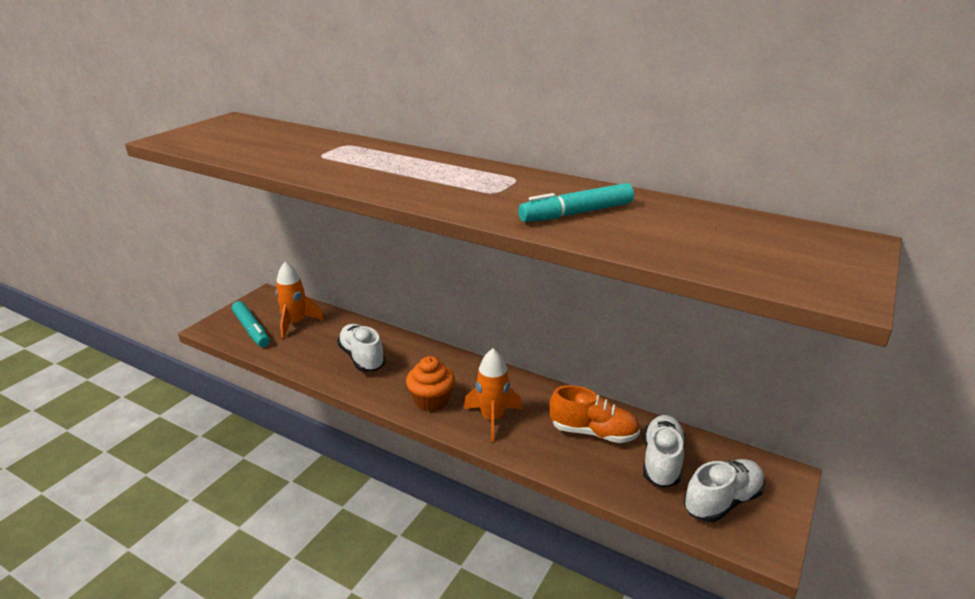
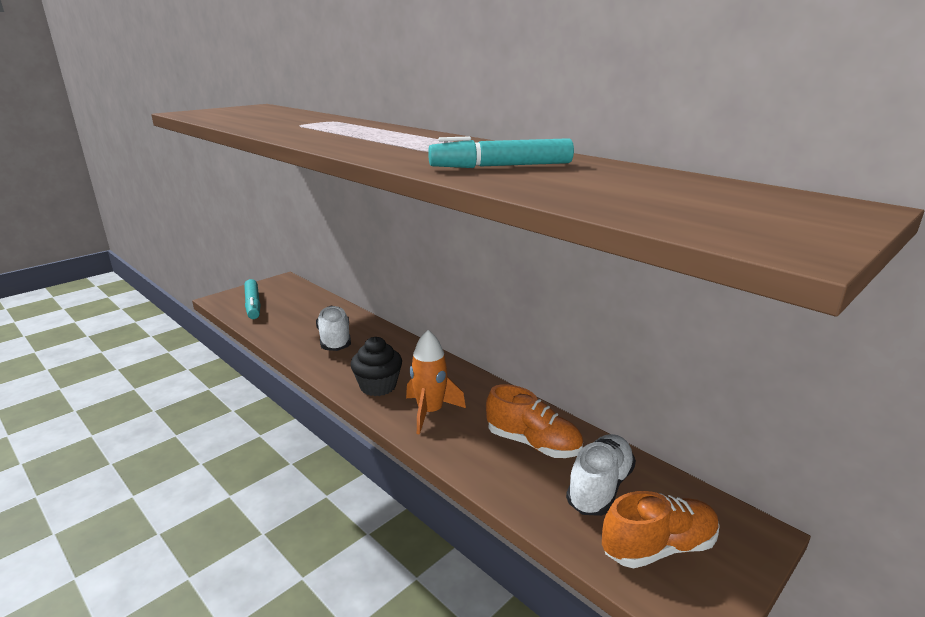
camera: 15 degrees right, 5 degrees down
(295, 323) = (294, 304): orange rocket -> none
(431, 401) = (378, 386): orange cupcake -> black cupcake
(722, 501) = (658, 547): white shoe -> orange shoe

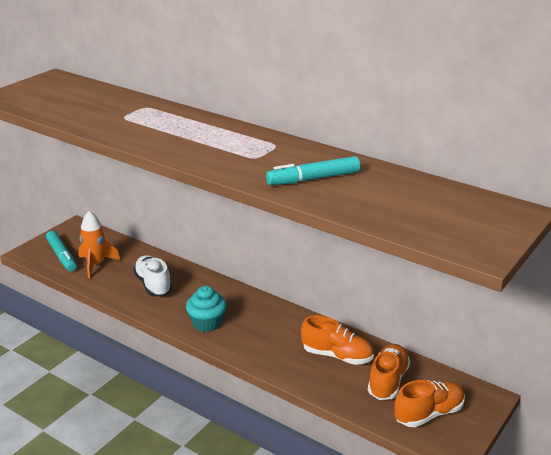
camera: 10 degrees left, 5 degrees up
(378, 386) = (207, 323): black cupcake -> turquoise cupcake
(430, 412) = (255, 340): orange rocket -> orange rocket (96, 265)
(599, 487) = (387, 381): white shoe -> orange shoe

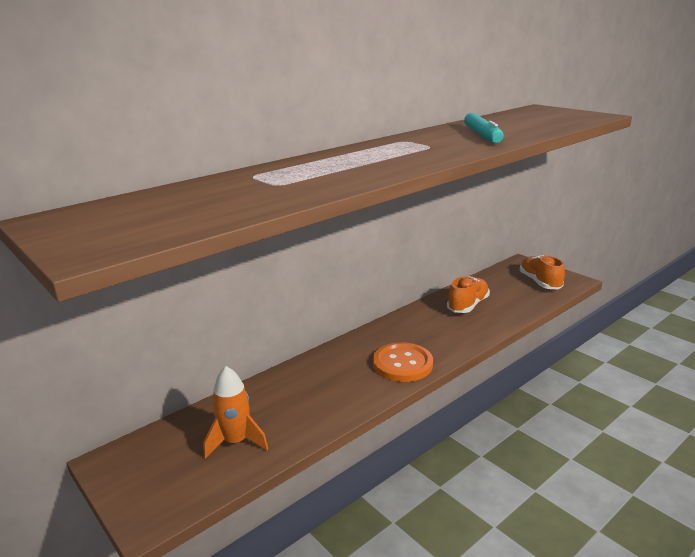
camera: 75 degrees left, 5 degrees down
(62, 256) = (187, 478): turquoise marker -> none
(153, 285) = (312, 395): white shoe -> none
(207, 323) = (402, 364): turquoise cupcake -> orange button
(387, 381) = (502, 290): orange shoe -> none

